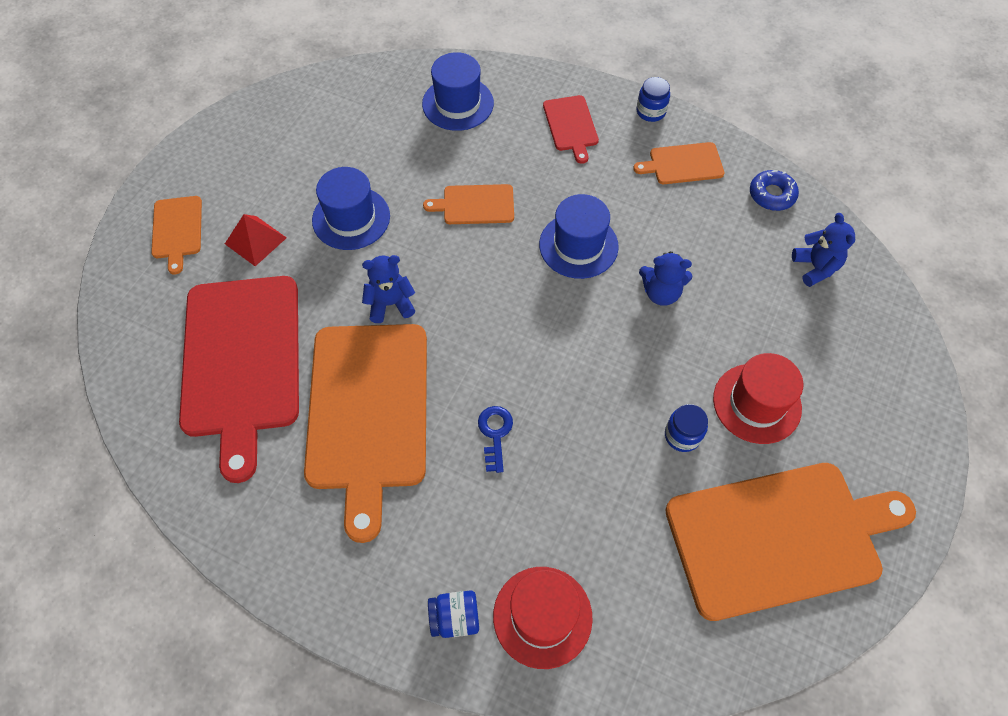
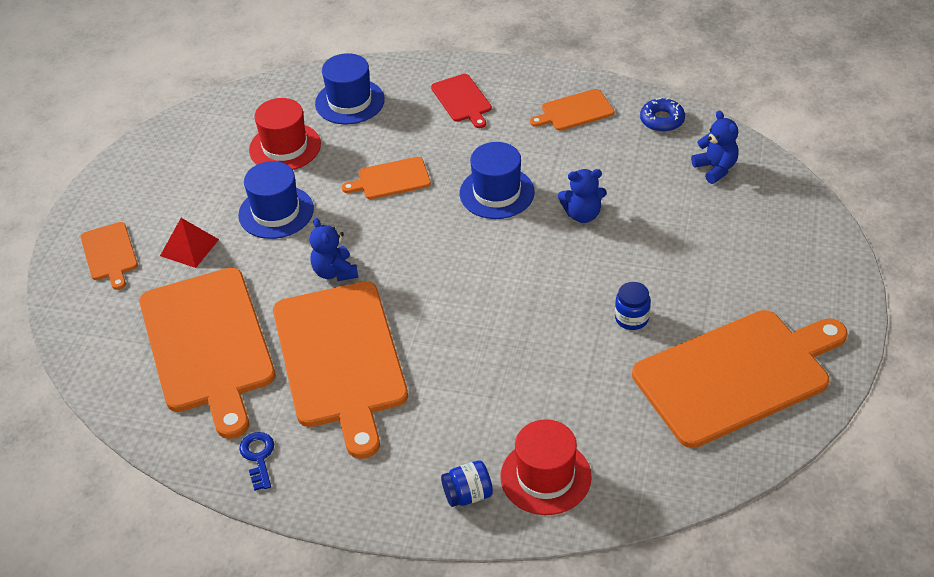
camera: 10 degrees left, 15 degrees down
(241, 362) = (208, 345): red cutting board -> orange cutting board
(390, 304) = (335, 272): blue teddy bear -> blue teddy bear turned 90 degrees counterclockwise
(495, 433) = (462, 351): blue key -> blue key (258, 457)
(650, 112) = (533, 75): blue jar -> none
(757, 403) = (691, 281): red hat -> red hat (285, 147)

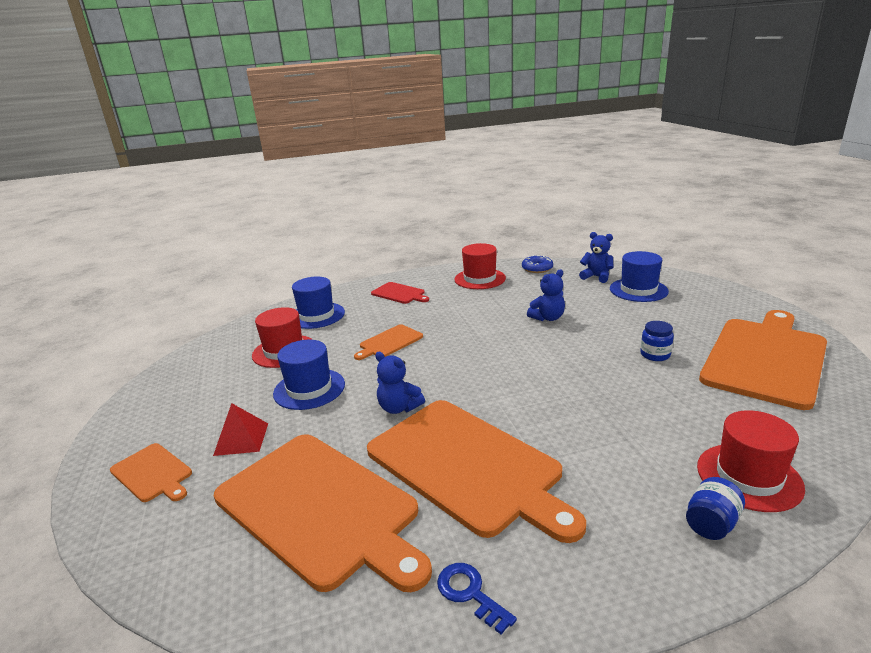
camera: 30 degrees left, 20 degrees down
(497, 193) = (476, 325): blue hat -> blue hat (638, 290)
(574, 111) = (480, 279): orange cutting board -> red hat

